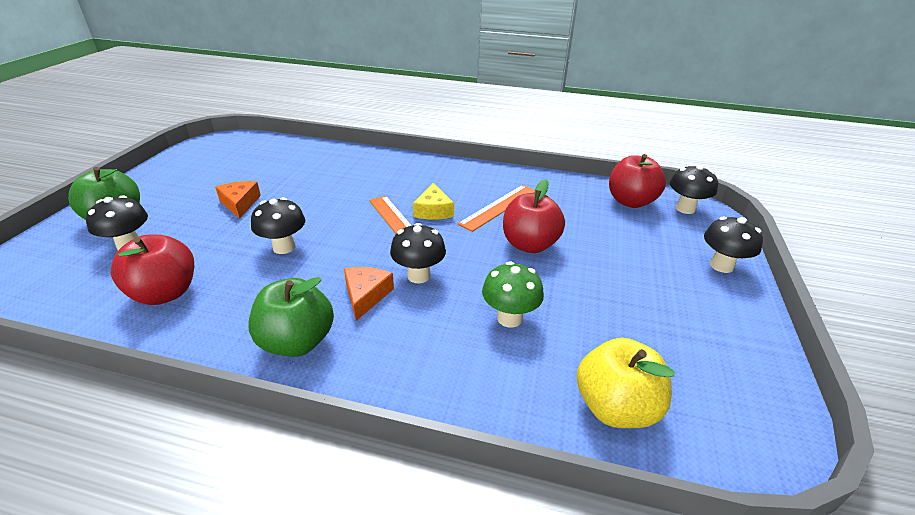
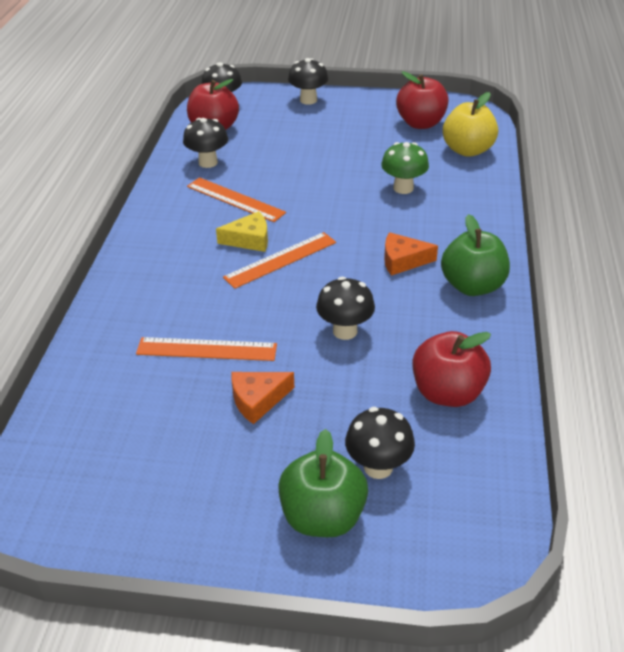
camera: 95 degrees left, 5 degrees up
(306, 187) = (206, 349): none -> orange ruler
(418, 276) = (365, 236): black mushroom -> black mushroom (208, 162)
(529, 245) = (301, 181): red apple -> red apple (420, 123)

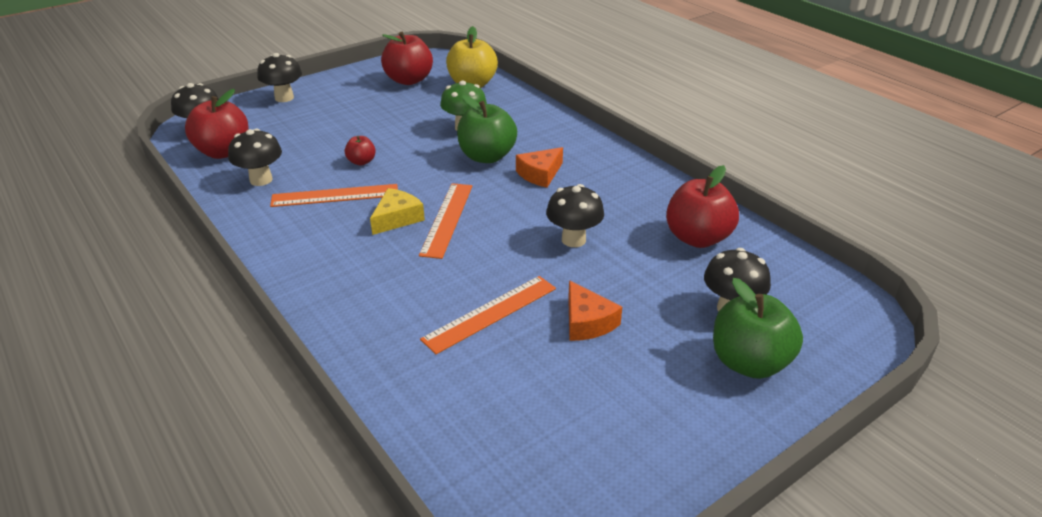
camera: 45 degrees left, 5 degrees down
(257, 400) = (587, 322): orange cheese -> orange cheese turned 45 degrees counterclockwise
(288, 181) = (361, 162): none -> red apple
(472, 286) = (610, 167): green apple -> green apple (487, 157)

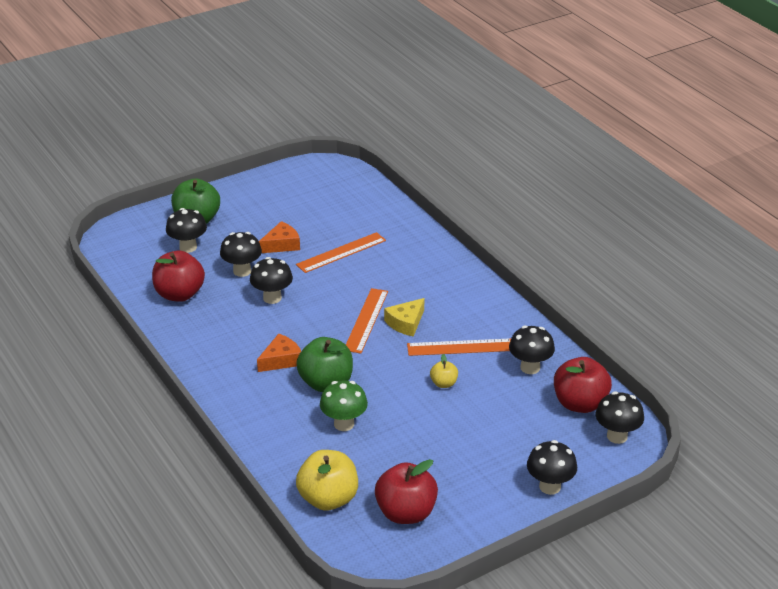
camera: 175 degrees left, 0 degrees up
(361, 162) = (443, 384): red apple -> yellow apple
(587, 322) = (282, 245): orange cheese -> orange cheese turned 75 degrees clockwise
(630, 275) = (242, 271): none -> black mushroom

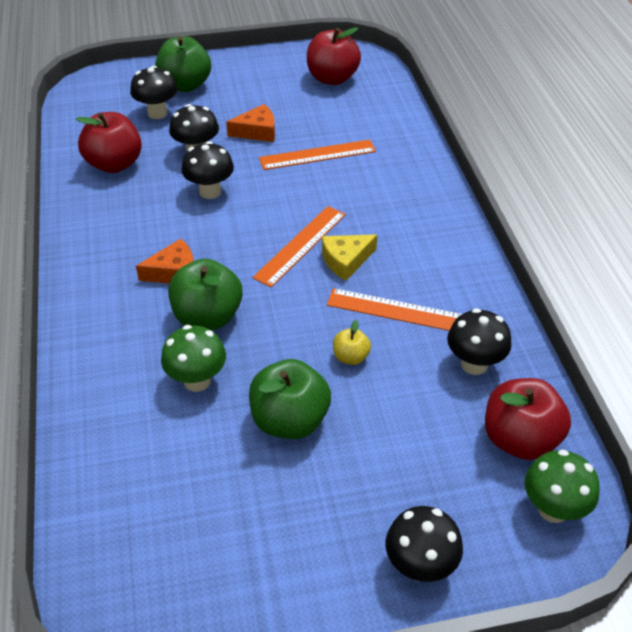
camera: 20 degrees right, 10 degrees up
(328, 499) = (115, 489): yellow apple -> none
(406, 513) = (201, 545): red apple -> red apple (332, 78)
(423, 431) = (290, 420): none -> green apple
(617, 436) = (553, 509): black mushroom -> green mushroom

